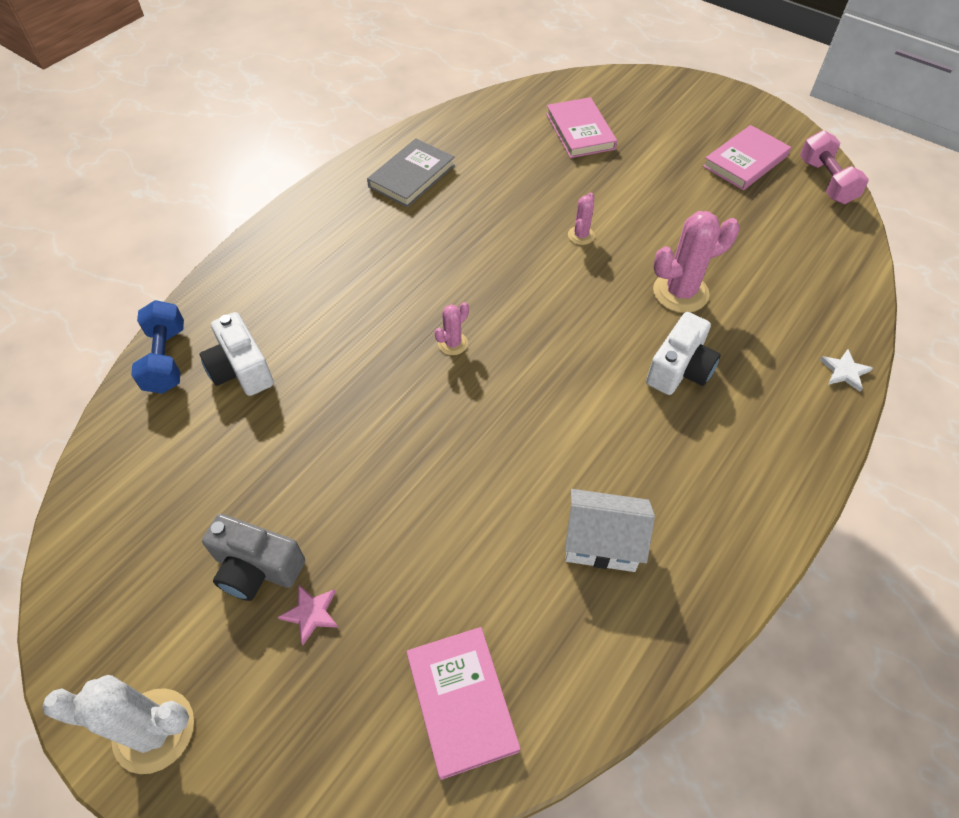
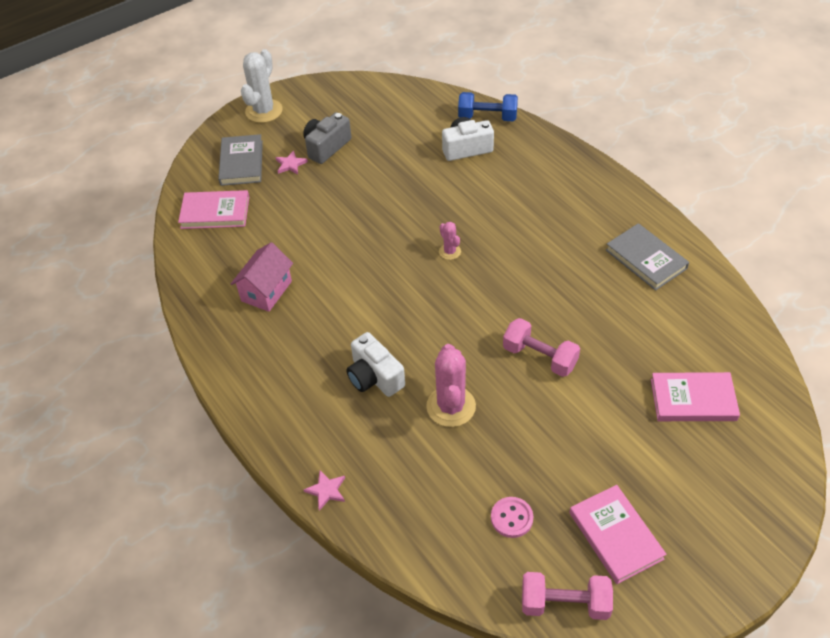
camera: 110 degrees right, 5 degrees down
(319, 710) = (241, 163): none -> grey book
(581, 235) = (539, 357): pink cactus -> pink dumbbell
(601, 542) = (266, 291): white house -> pink house
(774, 225) = (511, 518): none -> pink button
(844, 371) = (326, 490): white star -> pink star

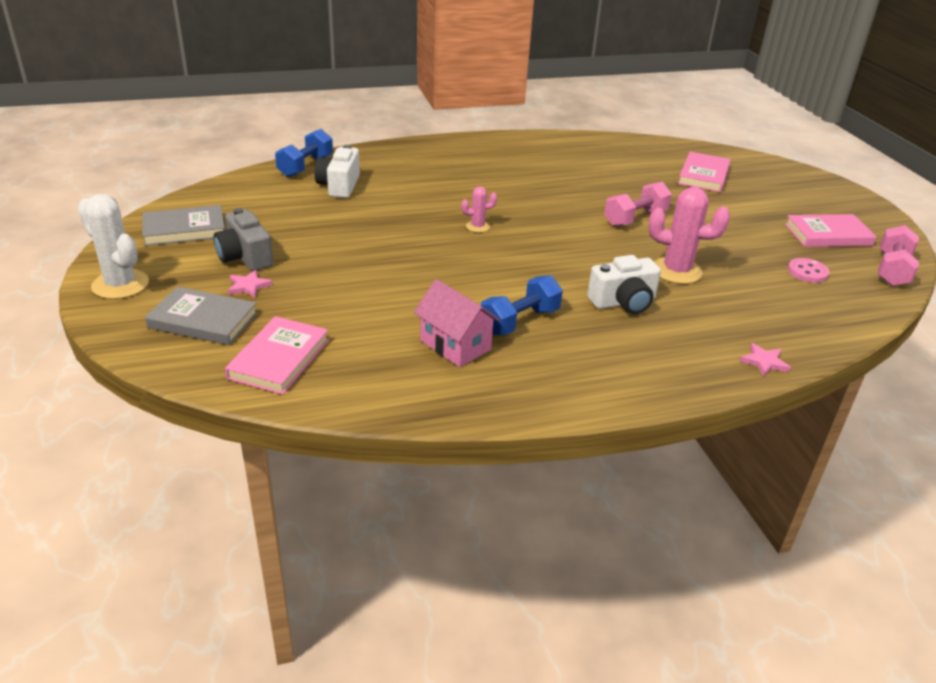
camera: 75 degrees left, 15 degrees down
(314, 318) = (519, 321): none -> blue dumbbell
(646, 259) = (550, 153): grey book -> grey book (184, 229)

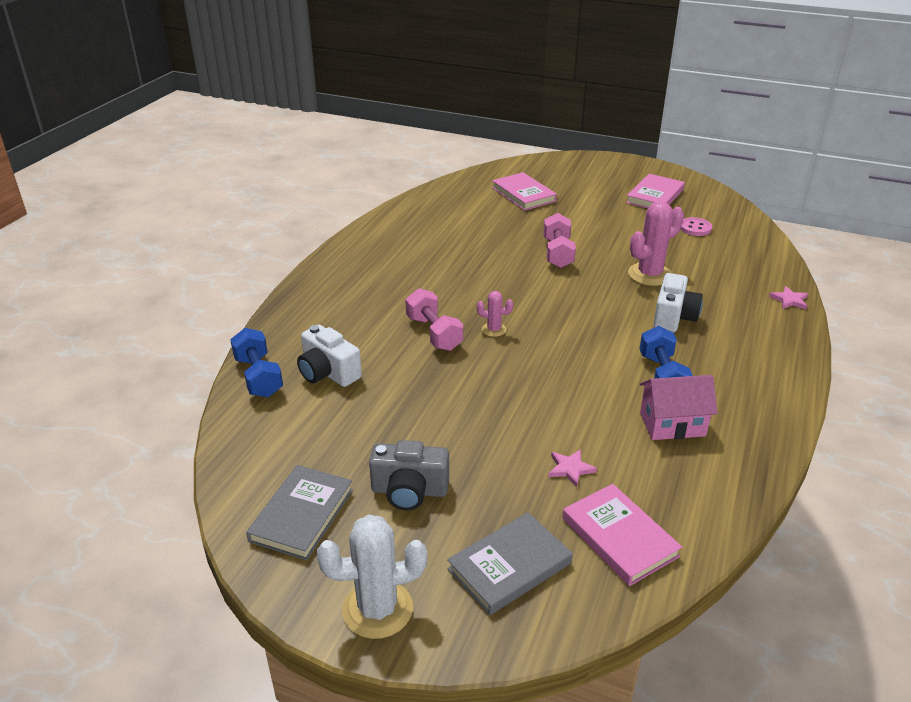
camera: 50 degrees left, 0 degrees up
(248, 286) = (470, 509): pink star -> pink star (570, 469)
(477, 227) = (494, 329): pink cactus -> pink cactus turned 75 degrees clockwise
(892, 270) = (718, 200): pink dumbbell -> pink dumbbell (434, 333)

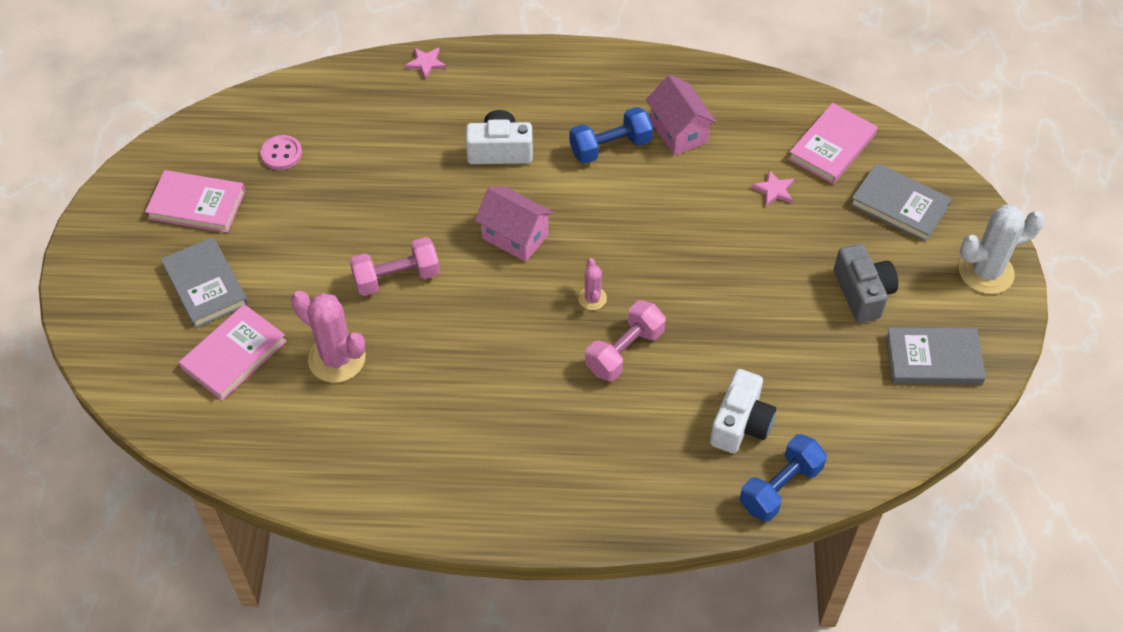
camera: 110 degrees left, 20 degrees up
(377, 609) = (986, 272): white cactus -> white cactus turned 75 degrees counterclockwise
(575, 307) = (515, 236): none -> pink house
(584, 192) = (205, 285): none -> grey book
(649, 274) = (416, 182): pink cactus -> pink cactus (337, 359)

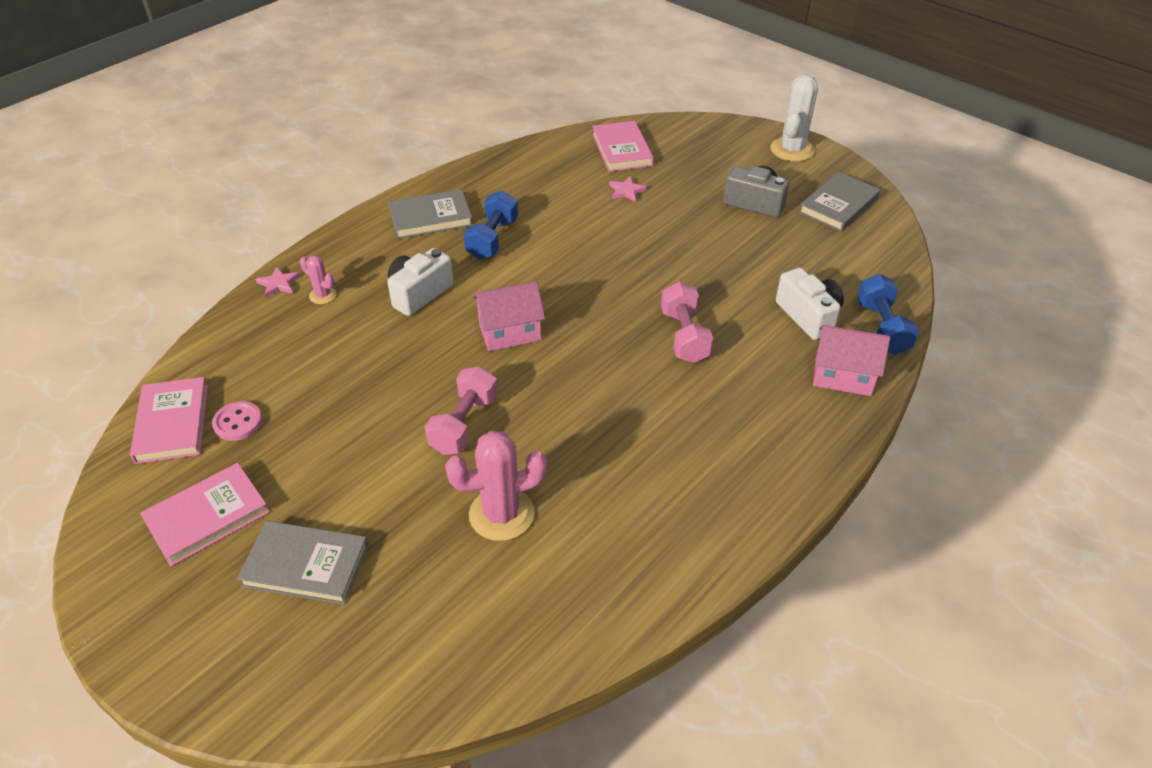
camera: 50 degrees left, 10 degrees down
(234, 354) = (410, 590): pink book -> pink book (172, 423)
(592, 298) = (617, 325): pink cactus -> pink cactus (323, 295)
(679, 131) = (522, 202): pink house -> pink house (843, 376)
(899, 205) = (702, 151): grey book -> grey book (431, 218)

